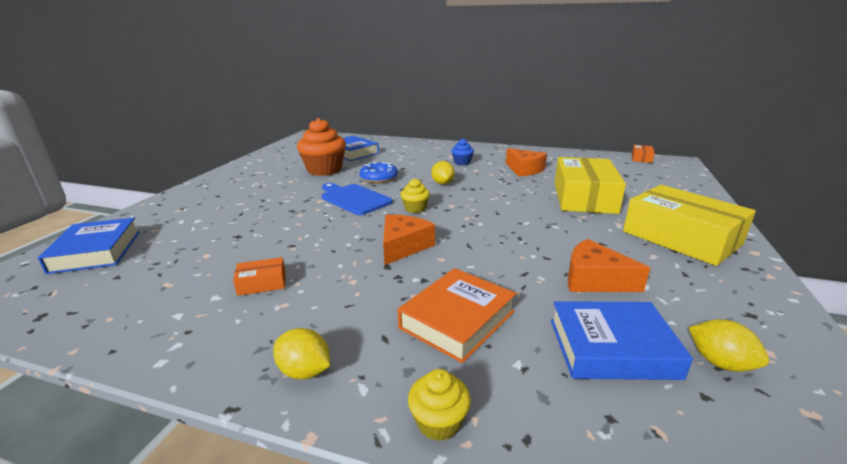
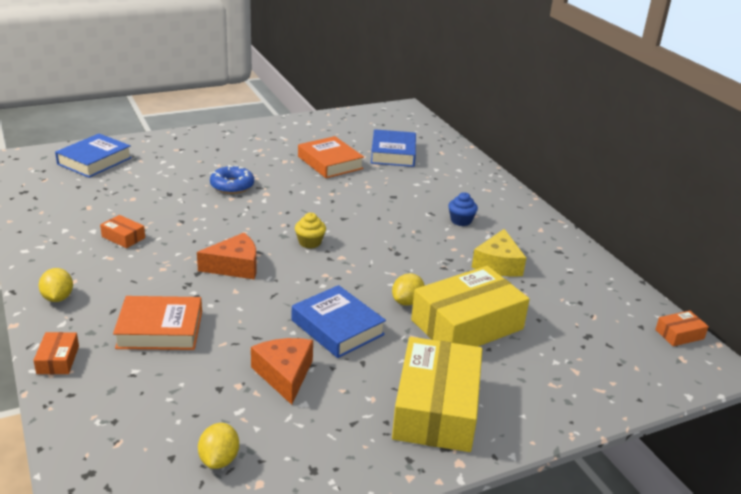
camera: 45 degrees right, 5 degrees up
(324, 170) = (330, 162): orange cupcake -> orange book
(354, 199) = (290, 206): blue cutting board -> none
(379, 178) = (350, 196): blue donut -> blue donut (232, 186)
(439, 422) = (58, 360): yellow cupcake -> orange box
(442, 183) = (386, 232): yellow lemon -> yellow lemon (407, 302)
(524, 169) = (498, 264): orange cheese -> yellow cheese
(612, 348) = (190, 405): blue book -> blue book (337, 327)

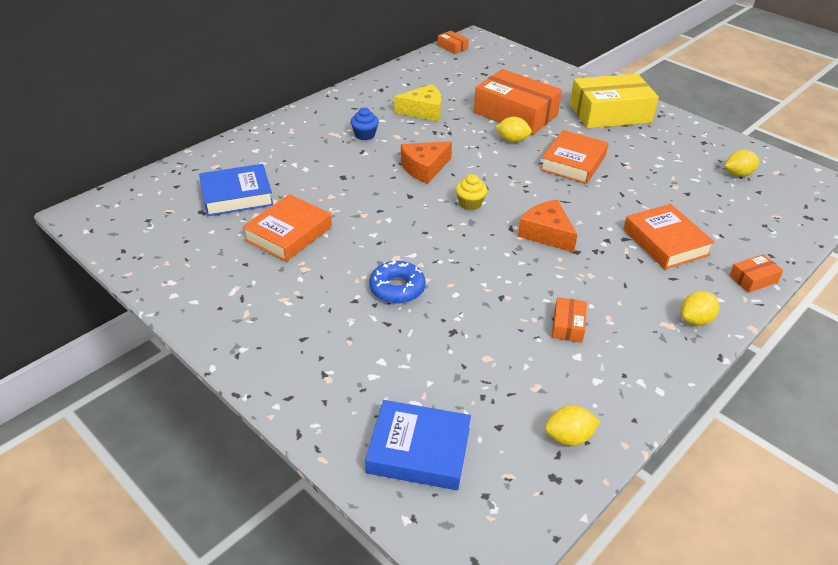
camera: 110 degrees left, 10 degrees up
(40, 204) = (568, 437): none -> yellow lemon
(284, 374) = (644, 171): orange cheese -> orange cheese (424, 168)
(337, 327) = (573, 162): blue book -> orange book
(467, 325) = (515, 114): yellow box -> orange box

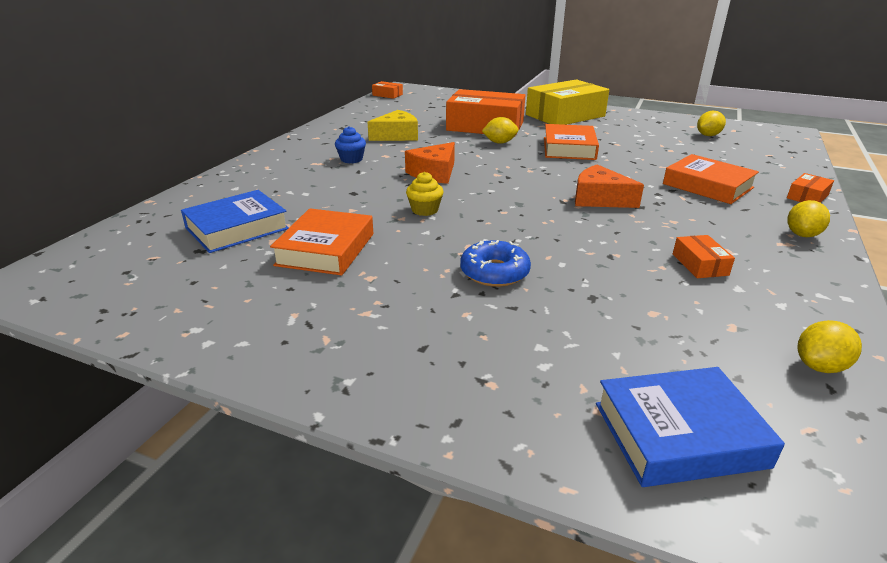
camera: 20 degrees left, 10 degrees down
(470, 203) = (504, 190): yellow cupcake -> yellow cupcake (425, 210)

